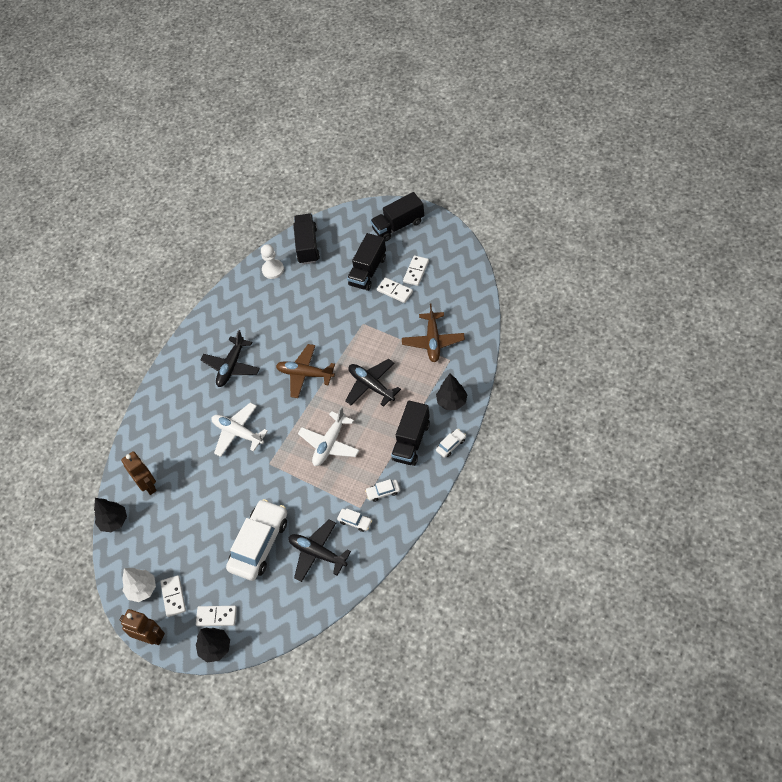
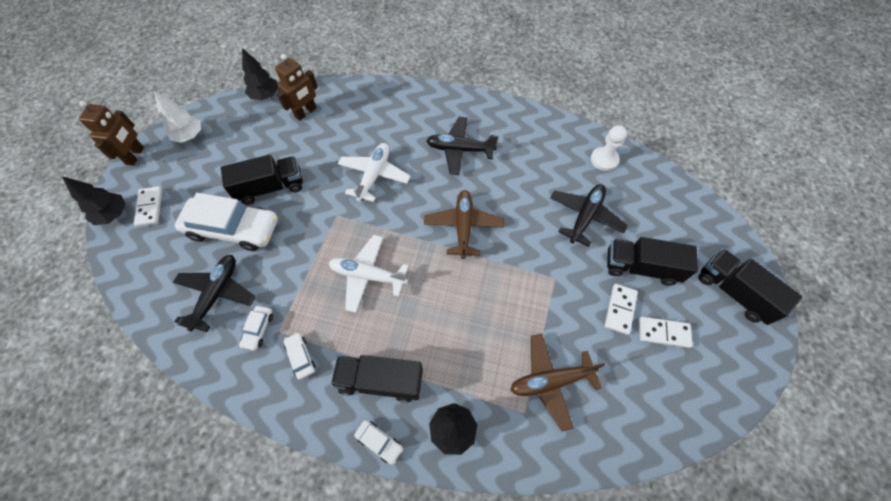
camera: 70 degrees right, 5 degrees up
(173, 596) = (178, 164): white domino -> none
(307, 245) = (654, 188): black truck -> black truck (270, 188)
(371, 386) = (460, 309): black plane -> black plane (585, 216)

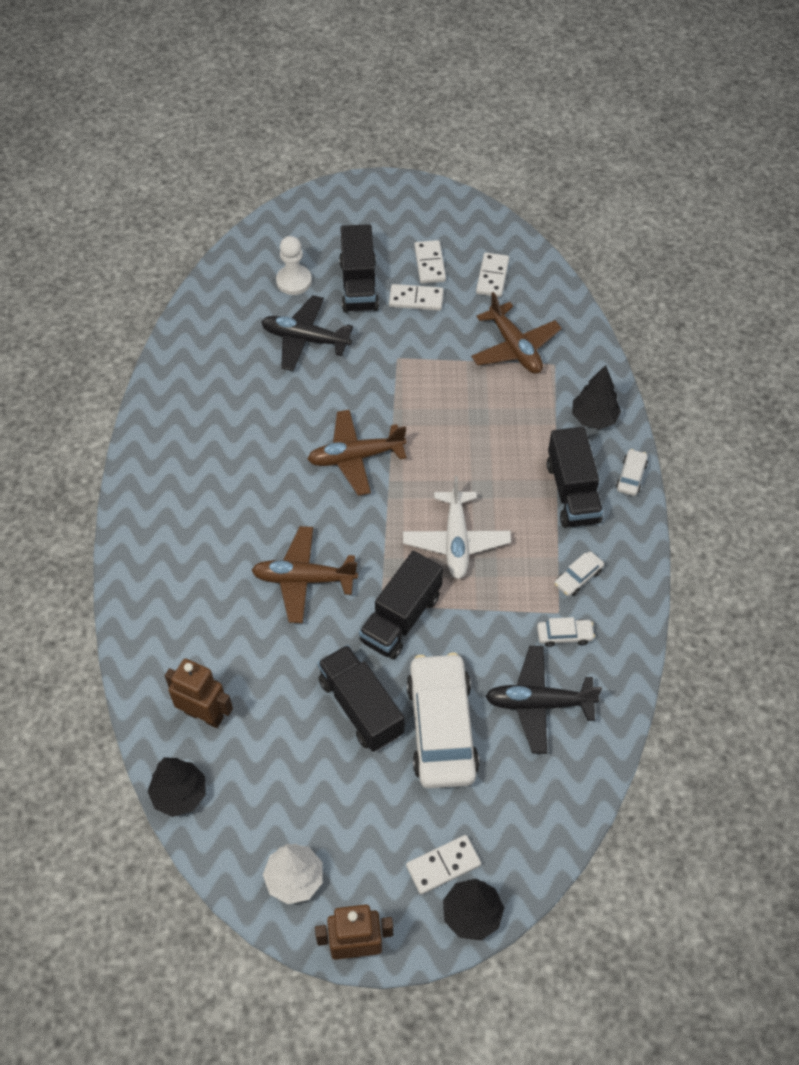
camera: 105 degrees left, 5 degrees down
(374, 175) = (304, 579): white plane -> brown plane
(460, 150) = (232, 487): black plane -> none
(604, 159) = (211, 329): white pawn -> white pawn (294, 281)
(643, 387) = (492, 277): none -> white domino
(733, 292) = (364, 211): black truck -> black truck (401, 618)

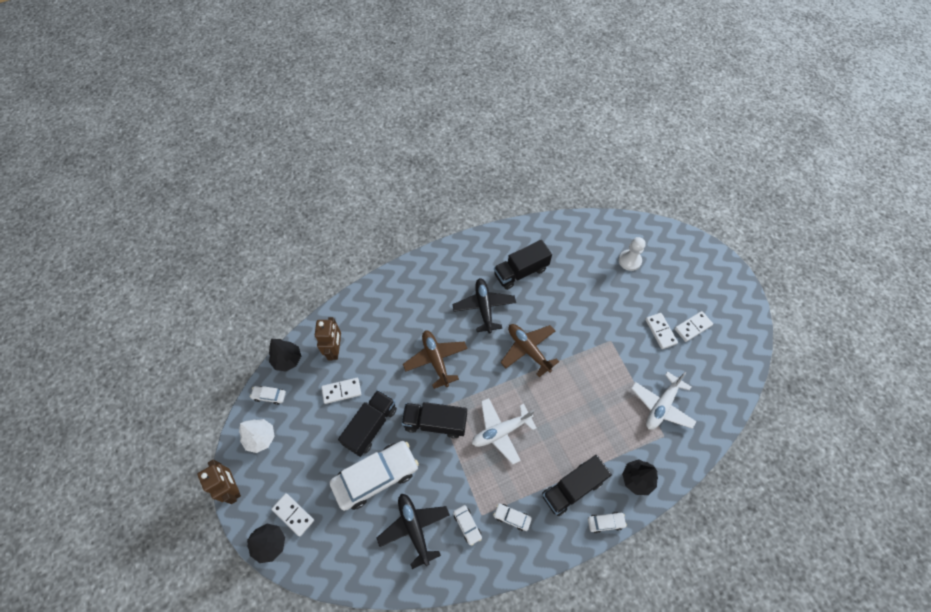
camera: 65 degrees right, 5 degrees up
(228, 843) = (269, 396): none -> white car
(305, 339) = (593, 286): black plane -> black plane (484, 307)
(358, 285) = (650, 295): black truck -> black truck (520, 272)
(492, 277) = (708, 368): white domino -> white domino (341, 391)
(514, 347) = (661, 405): brown plane -> white plane

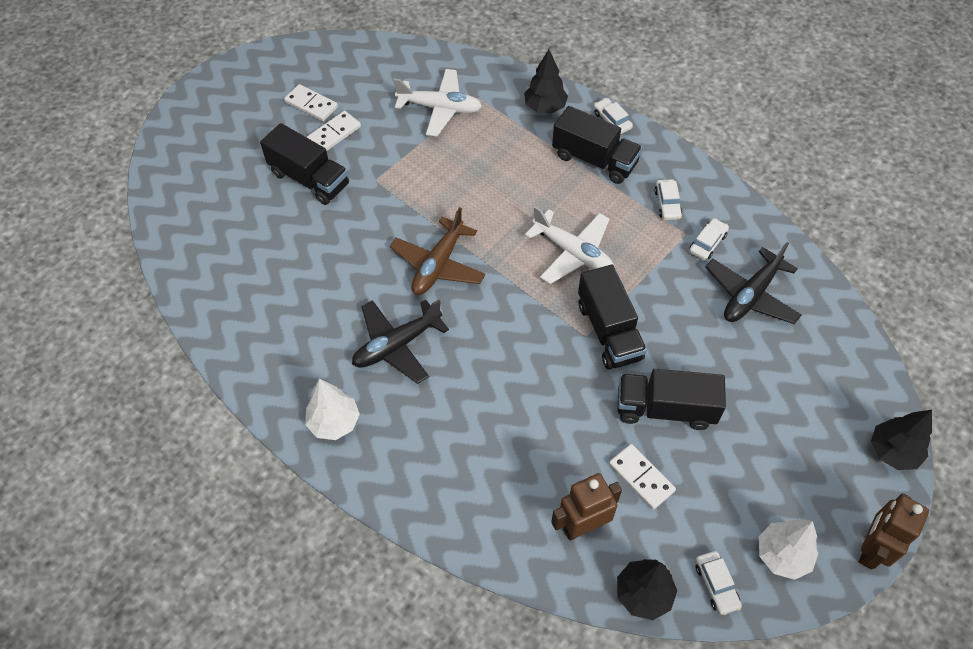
camera: 115 degrees left, 5 degrees down
(293, 514) = (840, 443): white domino -> none
(376, 477) = (724, 368): white car -> none
(436, 360) = (517, 372): brown plane -> none
(454, 263) = (334, 422): none -> white tree
(520, 272) = (309, 321): black truck -> black truck (309, 179)
(629, 261) = (230, 195): white pawn -> none

